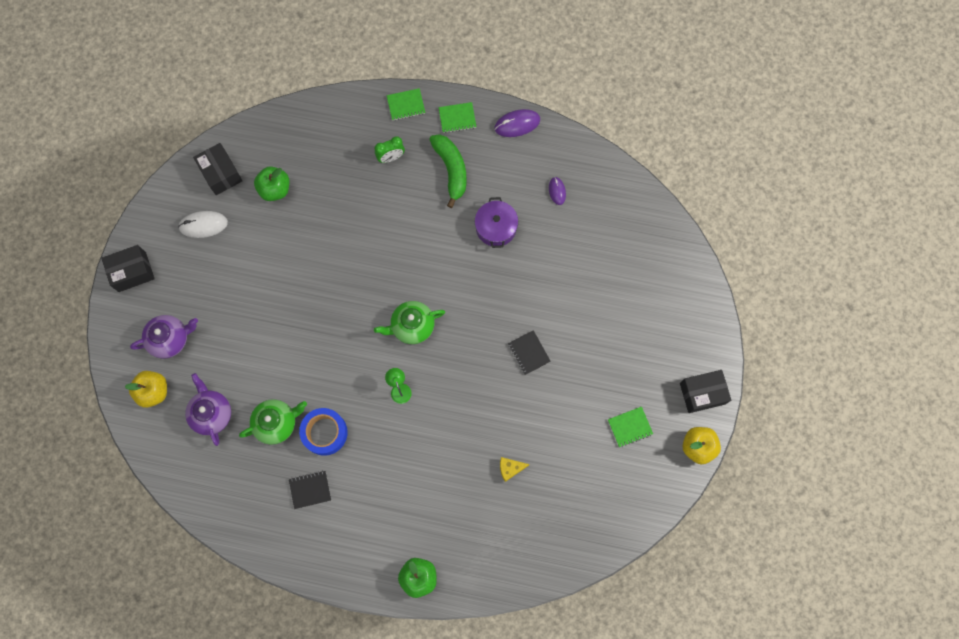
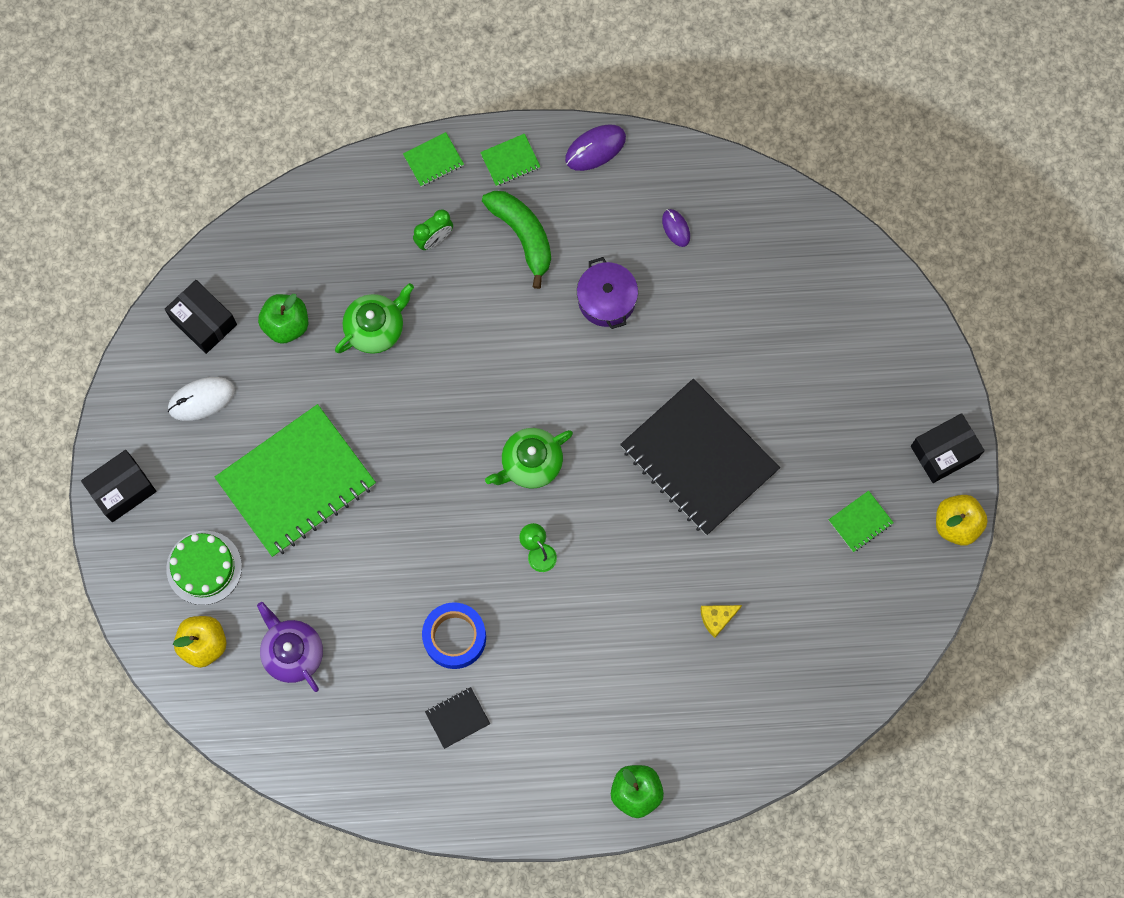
camera: 15 degrees left, 0 degrees up
(170, 339) = (204, 567): purple teapot -> green cake
(249, 297) = (296, 482): none -> green notebook
(276, 423) = (385, 642): green teapot -> green teapot (376, 328)
(529, 353) = (699, 458): black notebook -> black notebook, size x2.48

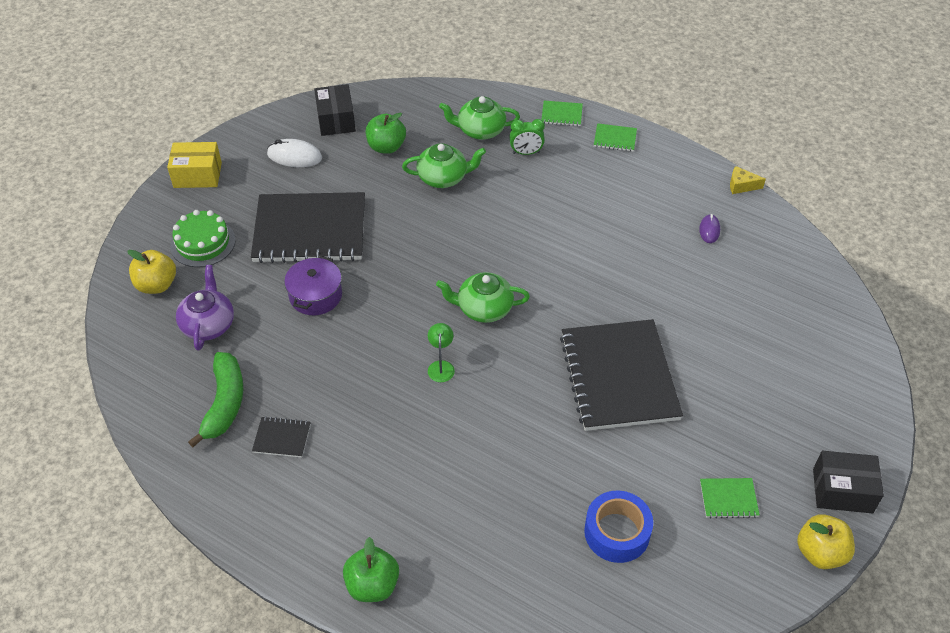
camera: 35 degrees right, 25 degrees down
(122, 490) = (197, 175): black box -> yellow box
(296, 482) = (310, 230): green notebook -> black notebook
(365, 238) = (480, 130): none -> green teapot
(454, 637) = (329, 384): blue tape -> blue tape (617, 532)
(523, 236) = (590, 180): green banana -> green banana (224, 403)
(595, 149) = (682, 160): purple mouse -> none
(606, 300) = (623, 244): purple pot -> purple pot (315, 295)
(717, 618) = (548, 496): yellow cheese -> yellow cheese (741, 185)

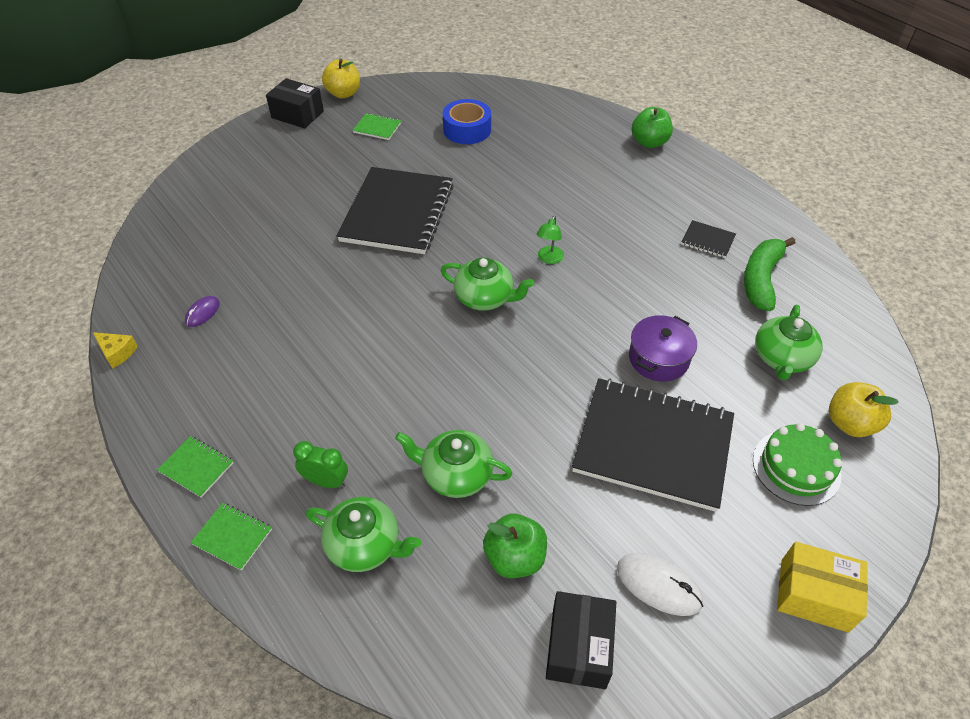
camera: 160 degrees left, 0 degrees up
(208, 324) = (781, 358): purple teapot -> green teapot

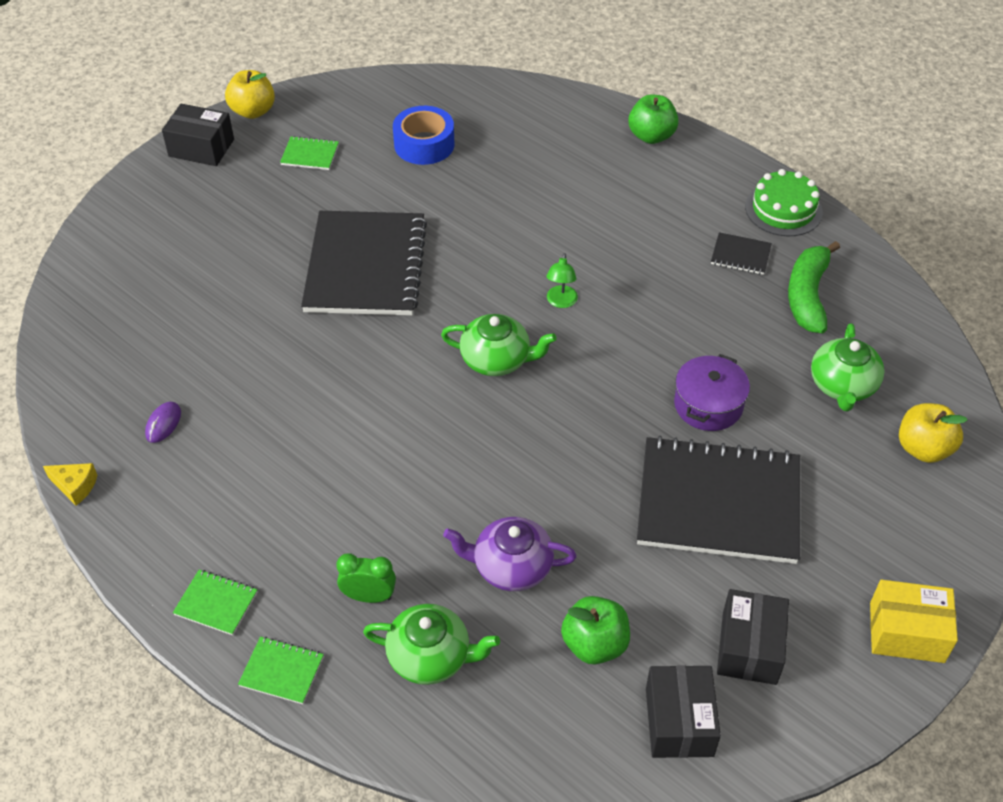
camera: 10 degrees left, 0 degrees up
(455, 474) = (511, 567): green teapot -> purple teapot
(658, 585) = (749, 648): white mouse -> black box
(796, 467) = (873, 504): green cake -> green cake (783, 209)

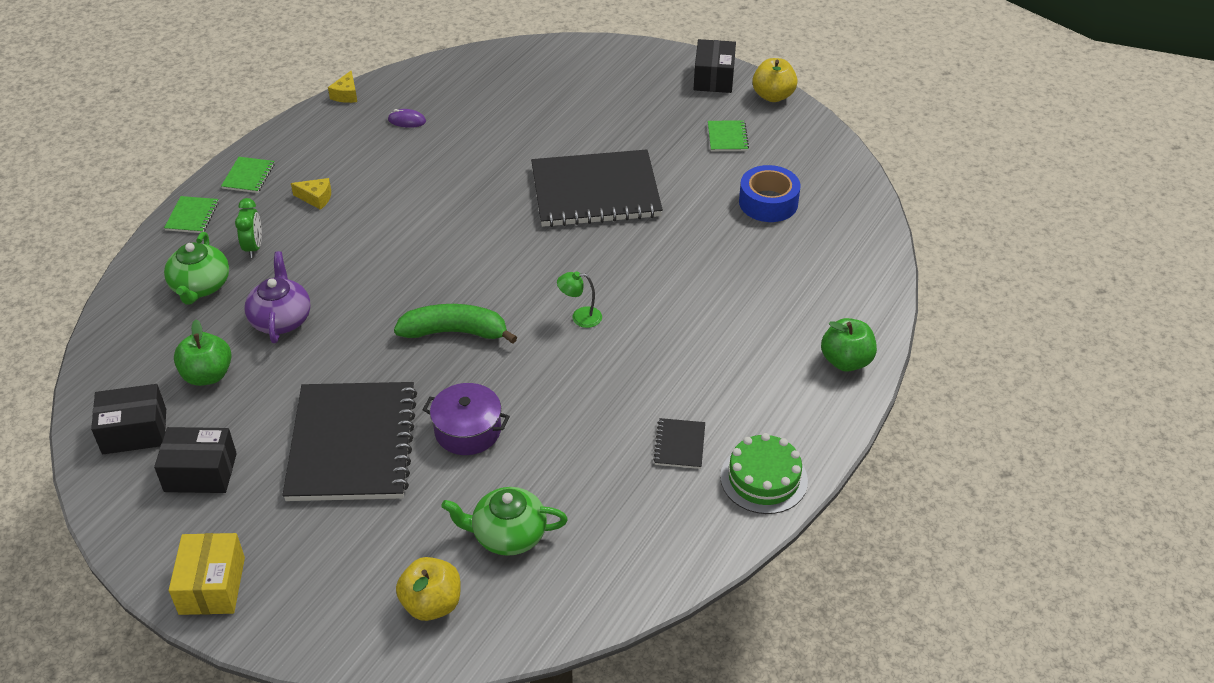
camera: 80 degrees right, 5 degrees down
(290, 526) = (316, 198): none -> yellow cheese
(497, 360) = (500, 284): green teapot -> none
(808, 295) = (632, 503): green banana -> green banana (455, 332)

